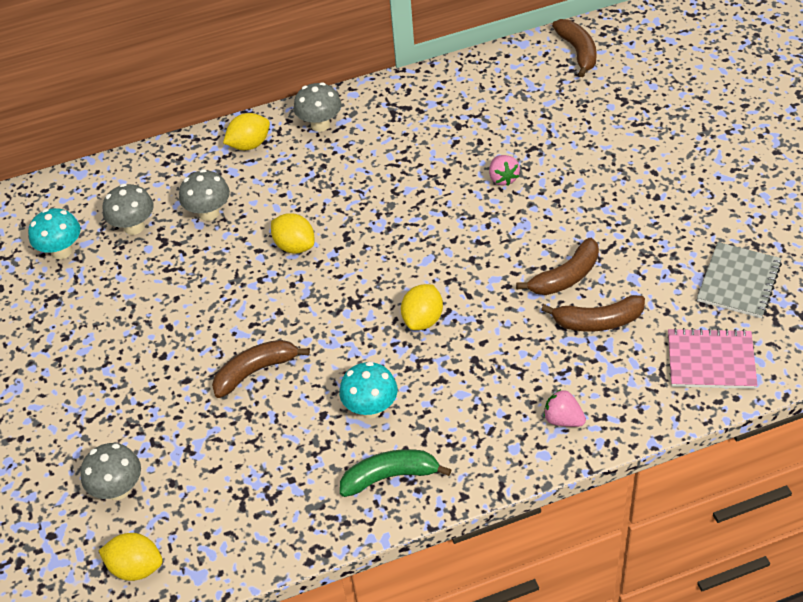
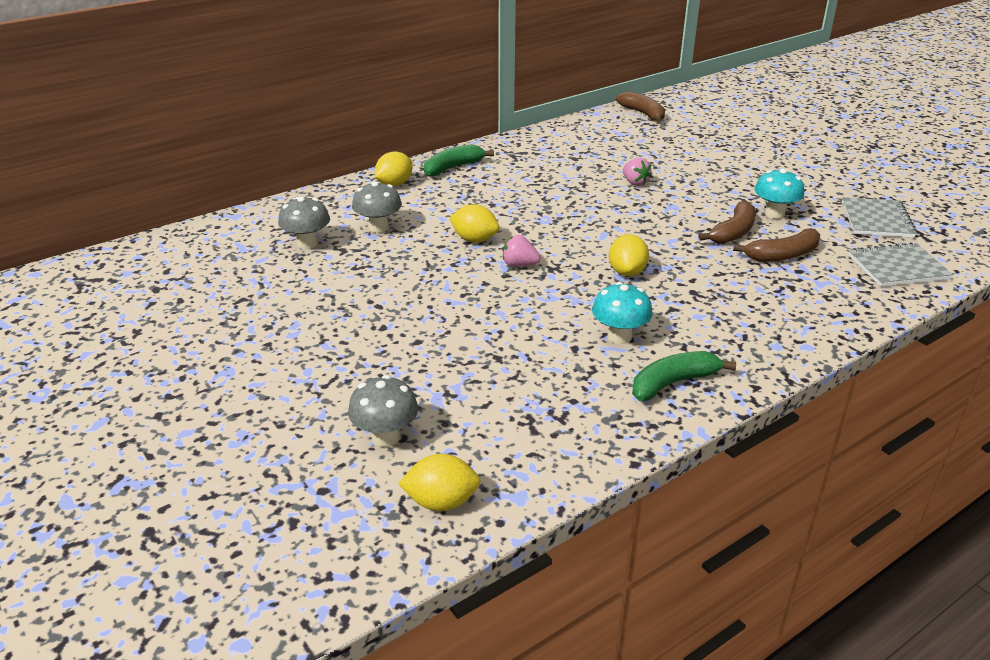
camera: 20 degrees left, 15 degrees down
(62, 251) = (238, 267): turquoise mushroom -> turquoise mushroom (774, 214)
(255, 371) = (486, 326): brown banana -> none
(320, 125) = (453, 167): grey mushroom -> green banana
(563, 419) = (805, 320): pink strawberry -> pink strawberry (519, 265)
(711, 361) = (897, 267): pink notebook -> grey notebook

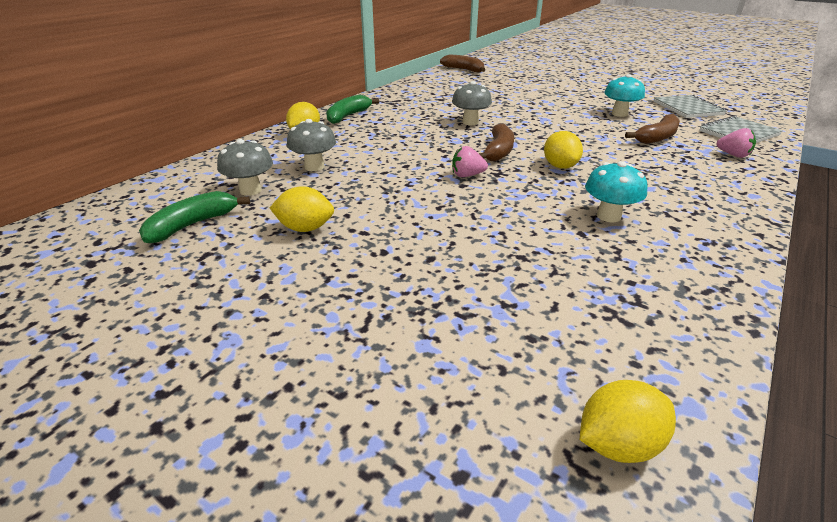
camera: 20 degrees left, 0 degrees up
(385, 437) = (481, 374): grey mushroom -> grey mushroom (470, 122)
(474, 239) = (411, 163): yellow lemon -> yellow lemon (305, 228)
(635, 183) = (501, 108): pink strawberry -> pink strawberry (733, 155)
(673, 383) = (695, 245): green banana -> green banana (192, 225)
(733, 232) = (606, 128): brown banana -> brown banana (498, 151)

